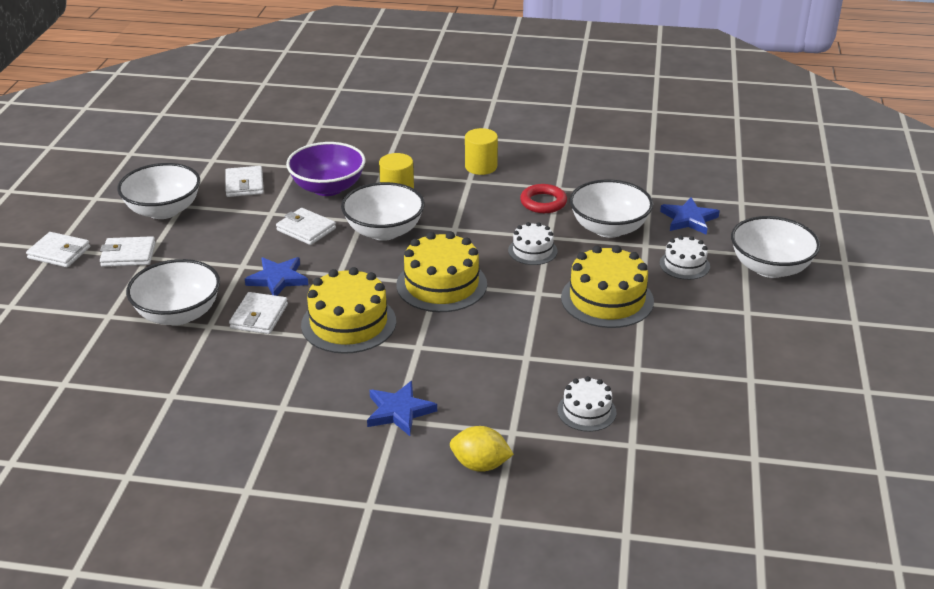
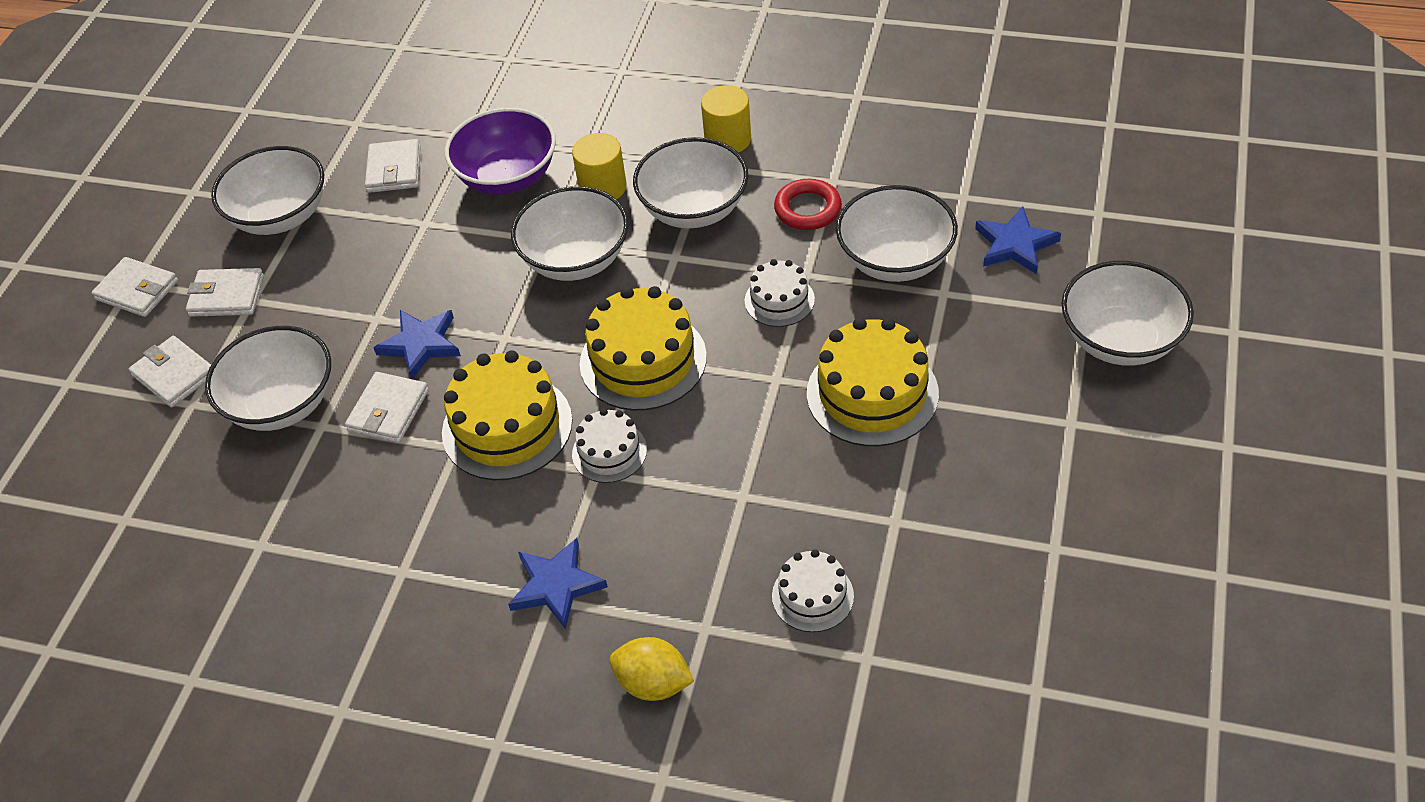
camera: 10 degrees right, 15 degrees up
(306, 229) = (469, 254): white wallet -> white wallet (174, 375)
(463, 203) = (694, 209): none -> white bowl
(684, 265) = (994, 331): white cake -> white cake (609, 452)

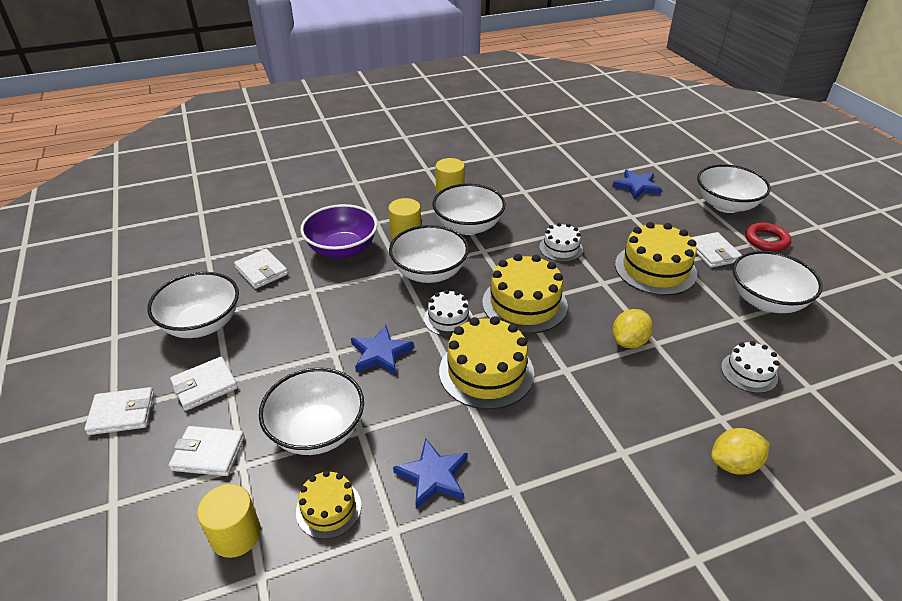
camera: 40 degrees left, 10 degrees down
(135, 469) = (236, 535): none -> yellow cylinder
(225, 490) = (328, 508): none -> yellow cake
(388, 411) = (399, 399): white wallet -> white wallet (713, 252)
(556, 585) = (617, 442): blue star -> blue star (433, 476)
(609, 452) = (561, 356): white cake -> white cake (448, 318)
(712, 476) = (629, 341): none -> yellow lemon
(807, 209) = (526, 206): red ring -> red ring (766, 240)
(895, 260) = (593, 211): white bowl -> white bowl (766, 301)

